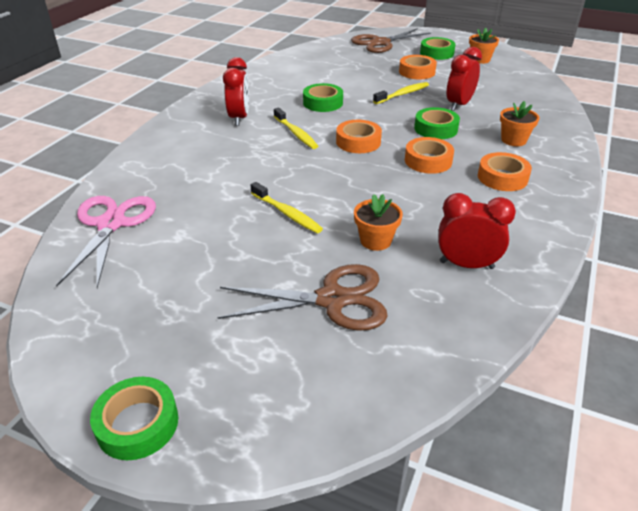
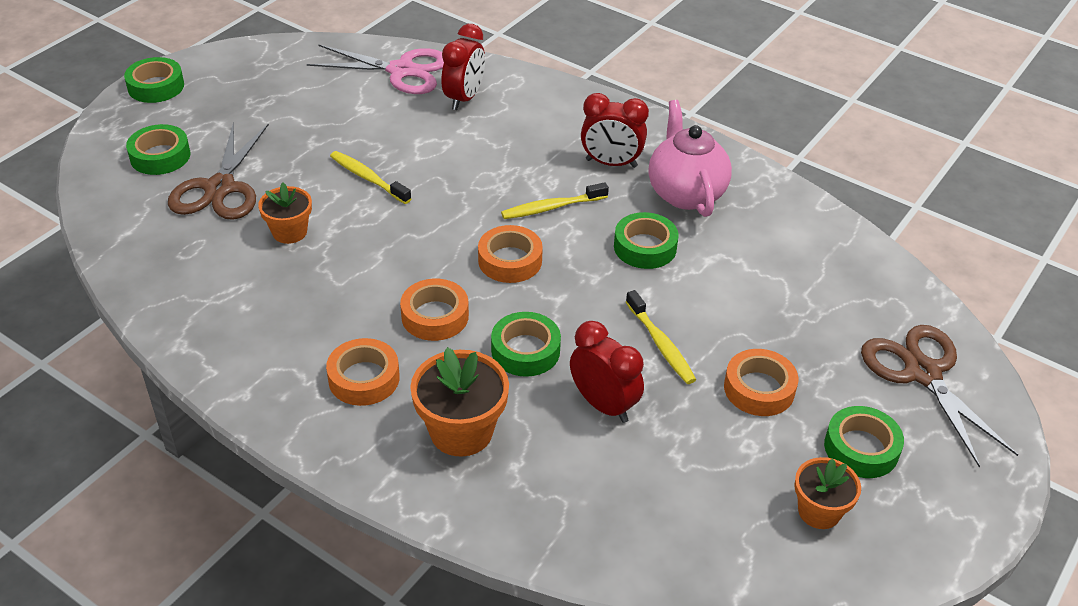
camera: 100 degrees right, 5 degrees up
(265, 95) = (685, 193): none -> pink teapot
(287, 213) = (368, 178): yellow toothbrush -> yellow toothbrush turned 75 degrees clockwise
(292, 366) = (160, 156): none -> green tape
(466, 265) = (215, 288): red clock -> red clock (464, 98)
(513, 140) = (461, 431): orange flower pot -> orange flower pot, size x1.56

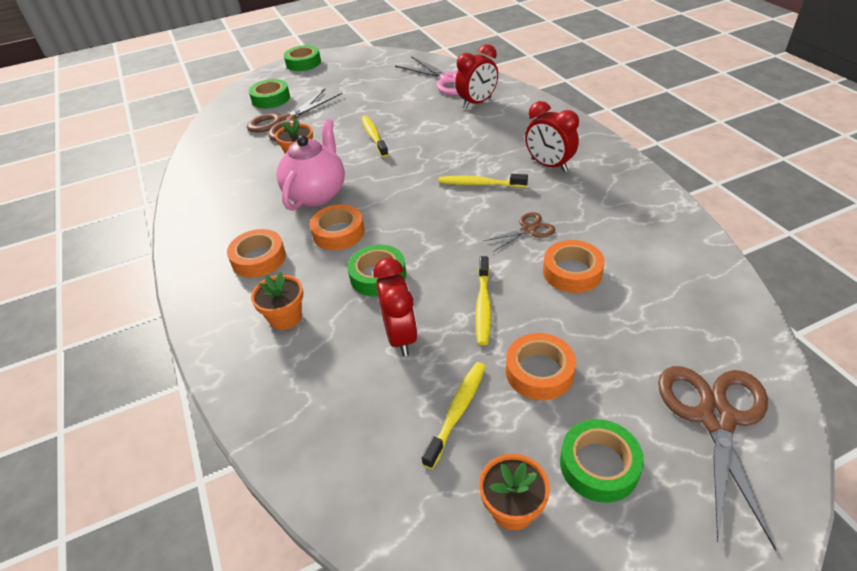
camera: 35 degrees right, 0 degrees up
(461, 431) = (285, 317): orange flower pot -> orange flower pot, size x0.64
(510, 260) = (420, 211): orange tape -> orange tape (572, 272)
(645, 247) = (528, 230): green tape -> brown scissors
(685, 193) = (592, 200): pink teapot -> pink teapot (317, 194)
(714, 453) = (457, 411): none -> yellow toothbrush

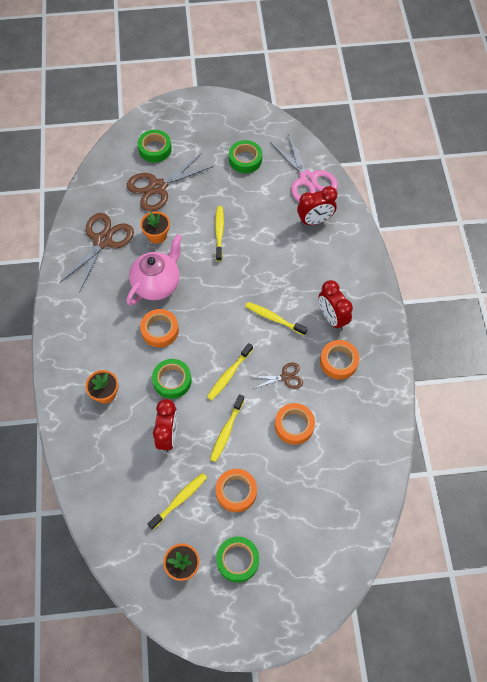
camera: 15 degrees right, 20 degrees up
(259, 258) = (101, 335): orange tape -> orange tape (338, 362)
(303, 63) = (195, 104): green tape -> green tape (245, 159)
(453, 248) = (229, 374): none -> yellow toothbrush
(716, 418) = (314, 558): brown scissors -> brown scissors (103, 241)

